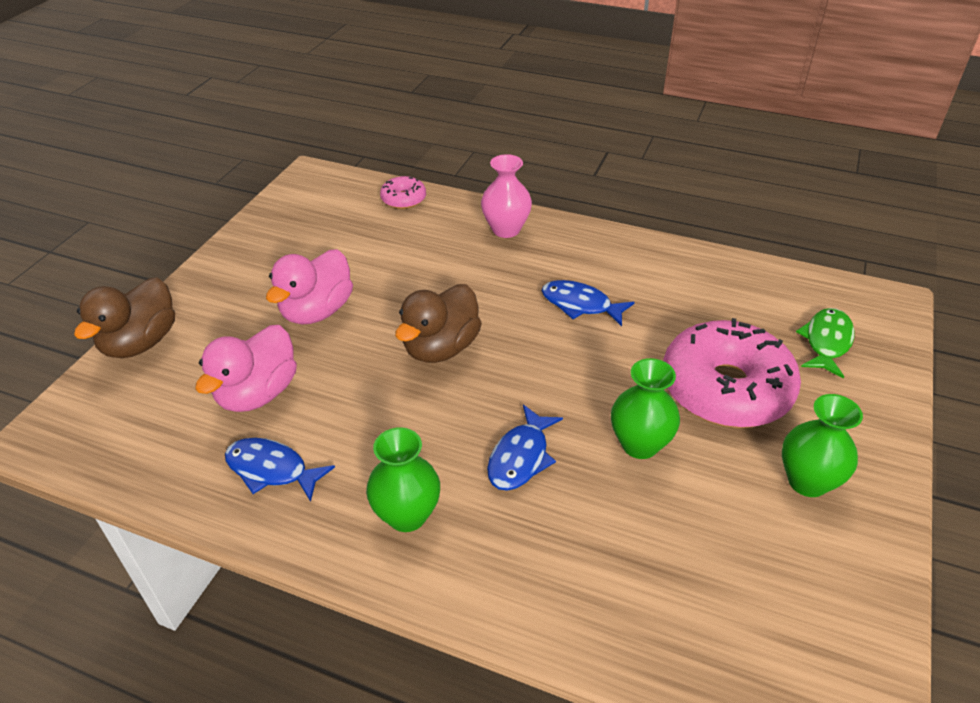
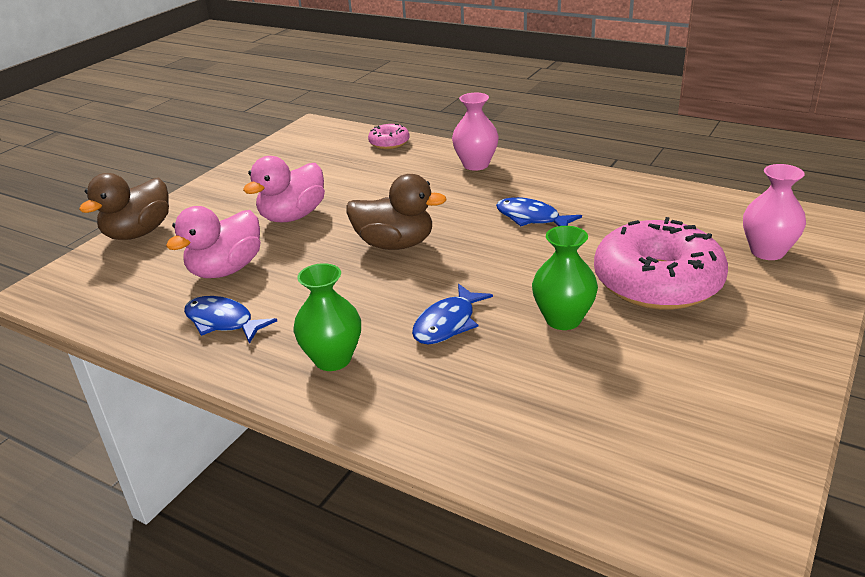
camera: 10 degrees right, 10 degrees down
(441, 348) = (395, 244): brown duck -> brown duck turned 120 degrees counterclockwise
(807, 481) = (724, 354): green vase -> none
(826, 342) = (767, 251): green fish -> pink vase

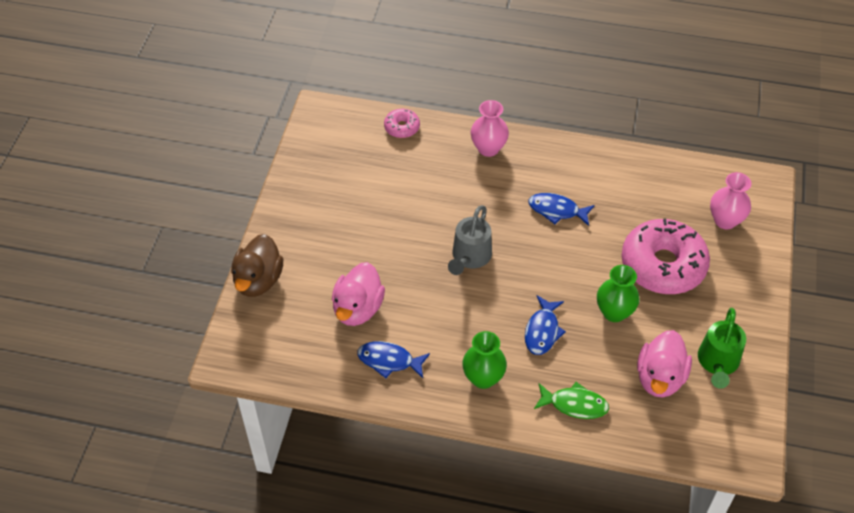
camera: 20 degrees left, 20 degrees up
(292, 216) = (373, 239): pink duck -> pink duck (660, 378)
(395, 244) = (469, 258): brown duck -> grey watering can
(448, 412) = (574, 404): none -> green fish
(710, 402) = (717, 363): none -> green watering can

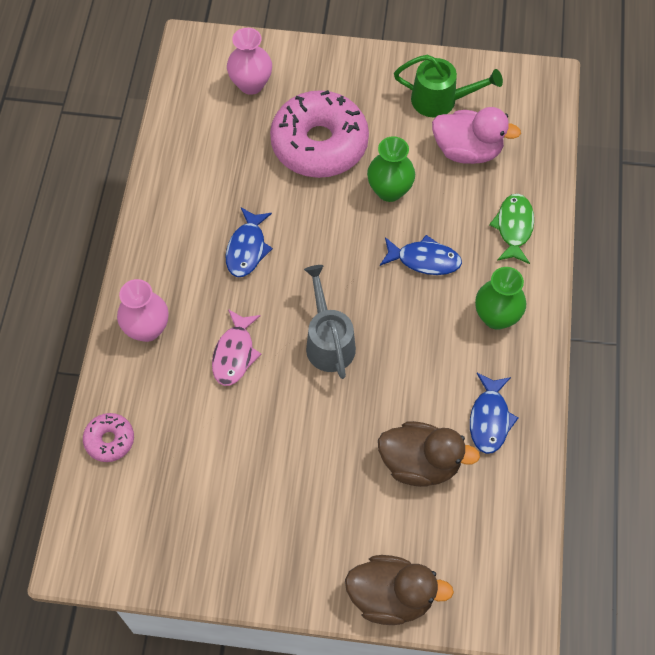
camera: 95 degrees left, 10 degrees up
(358, 309) = (420, 463): pink duck -> brown duck
(463, 199) = (234, 354): none -> pink fish
(469, 258) = (328, 341): grey watering can -> grey watering can turned 120 degrees counterclockwise

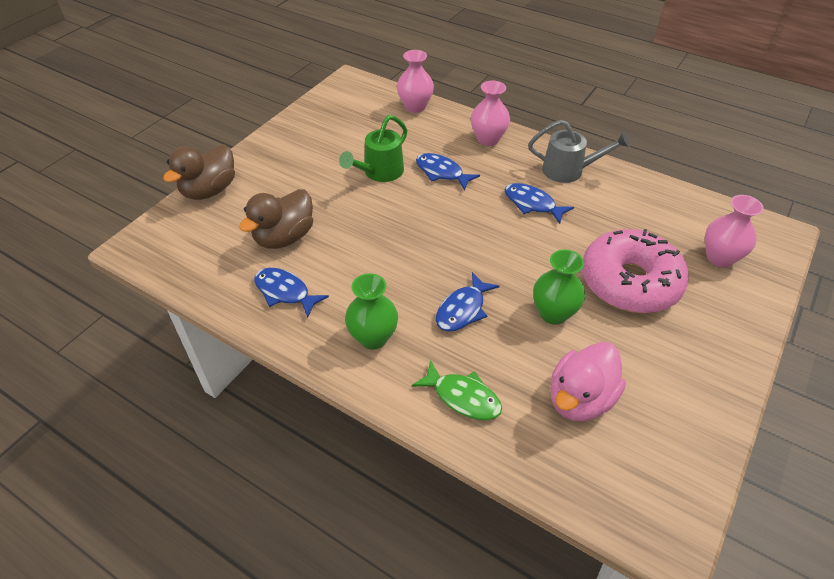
camera: 115 degrees right, 15 degrees down
(109, 440) = (415, 107): pink donut -> pink vase
(234, 354) = (441, 172): pink fish -> blue fish
(328, 341) = (421, 222): grey watering can -> grey watering can (569, 170)
(441, 100) = (660, 404): green watering can -> green watering can (379, 173)

